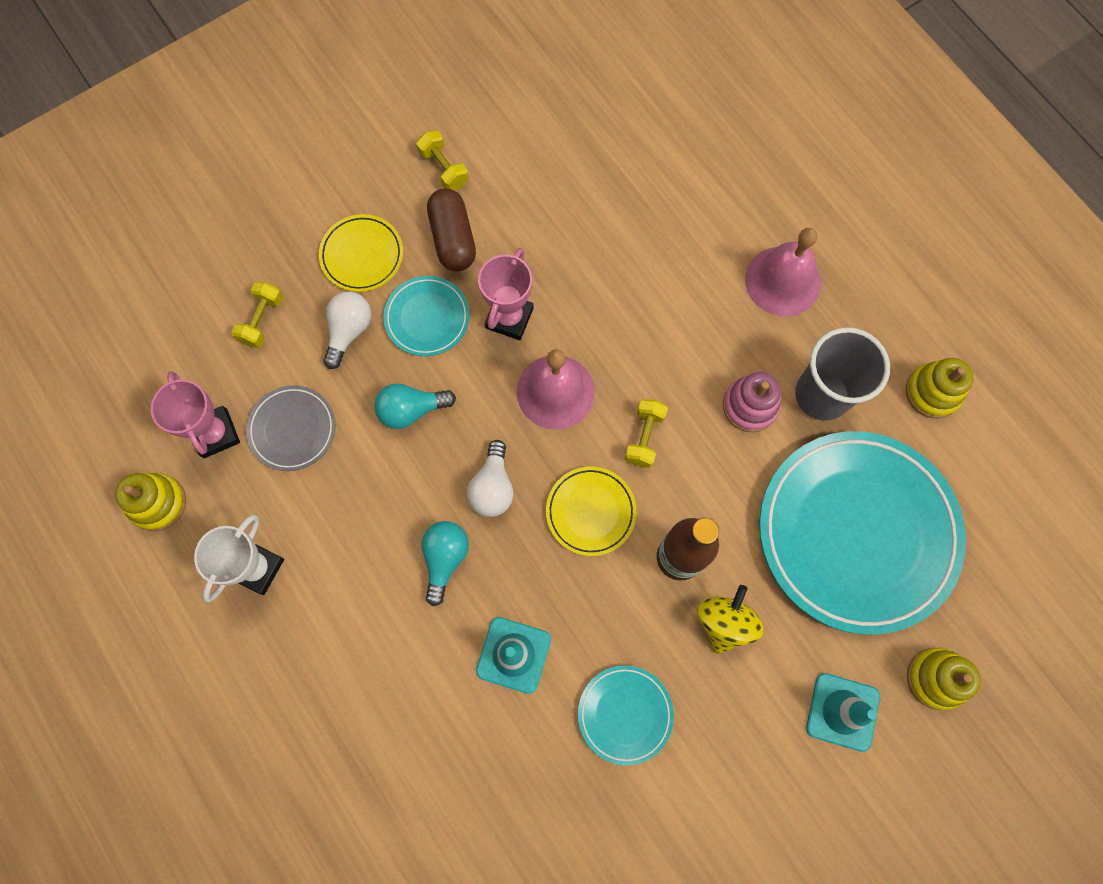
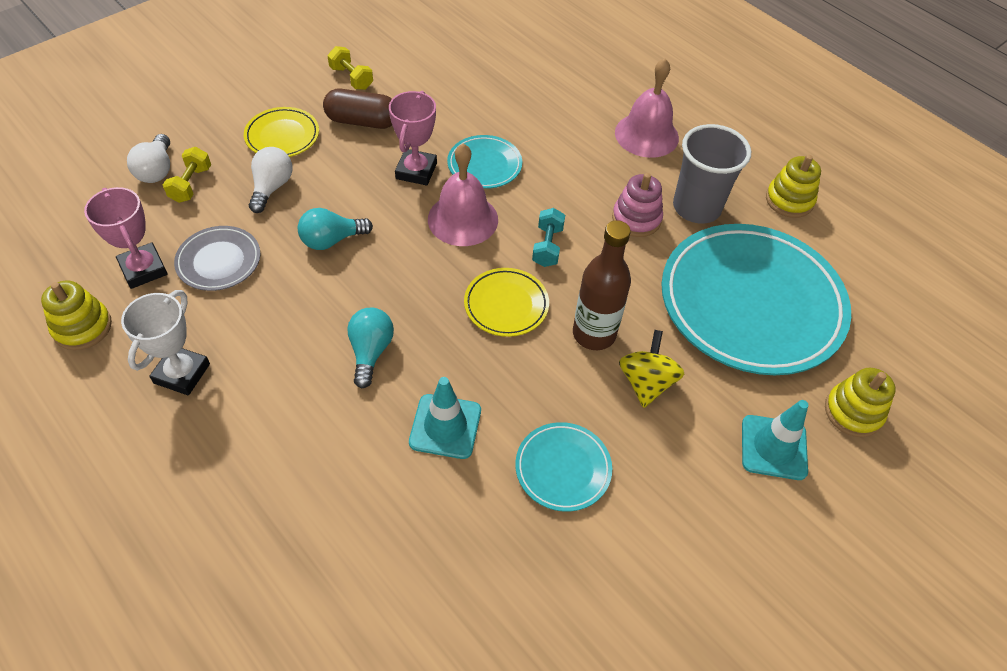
camera: 10 degrees left, 20 degrees down
(427, 318) = (342, 175): turquoise plate -> turquoise plate (484, 165)
(453, 238) = (362, 121): brown capsule -> brown capsule turned 60 degrees counterclockwise
(492, 487) = (412, 292): white light bulb -> white light bulb (156, 170)
(644, 437) = (547, 246): yellow dumbbell -> turquoise dumbbell

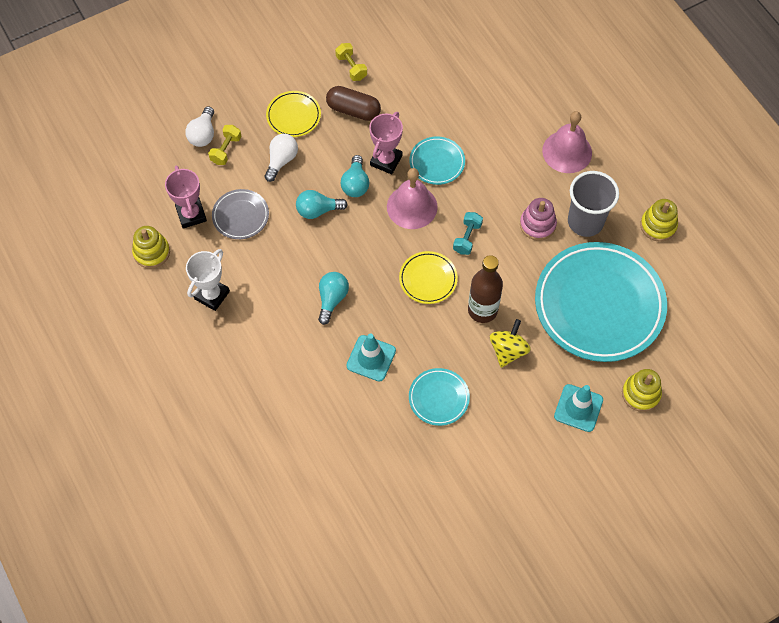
camera: 15 degrees right, 10 degrees up
(379, 202) = (355, 184): none -> turquoise light bulb

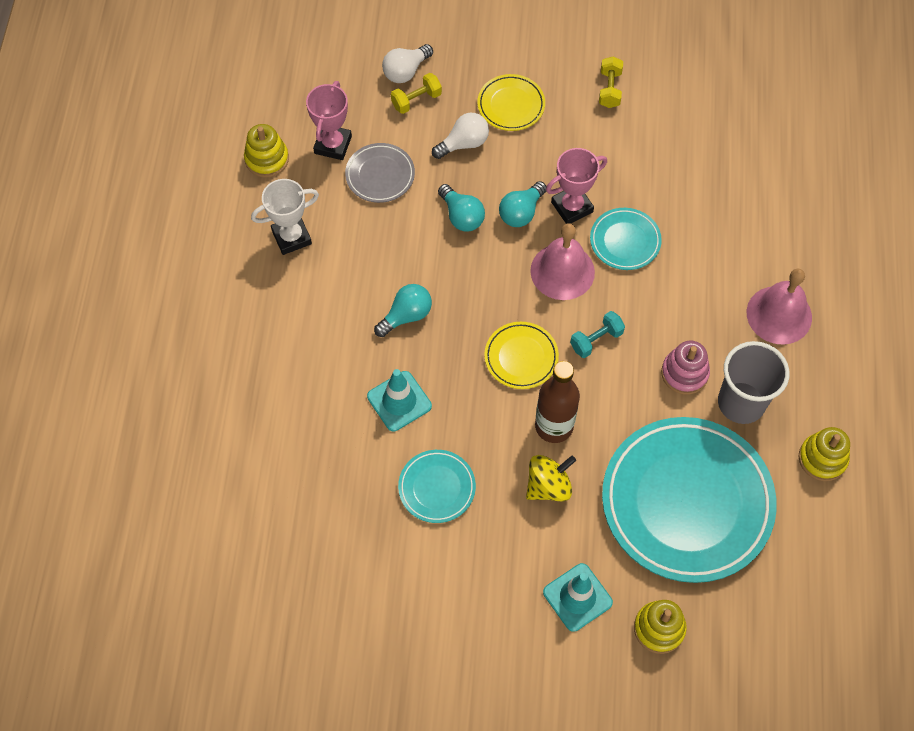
camera: 35 degrees right, 0 degrees up
(318, 210) = (461, 216): turquoise light bulb -> turquoise light bulb turned 150 degrees counterclockwise
(353, 110) = (577, 135): brown capsule -> none

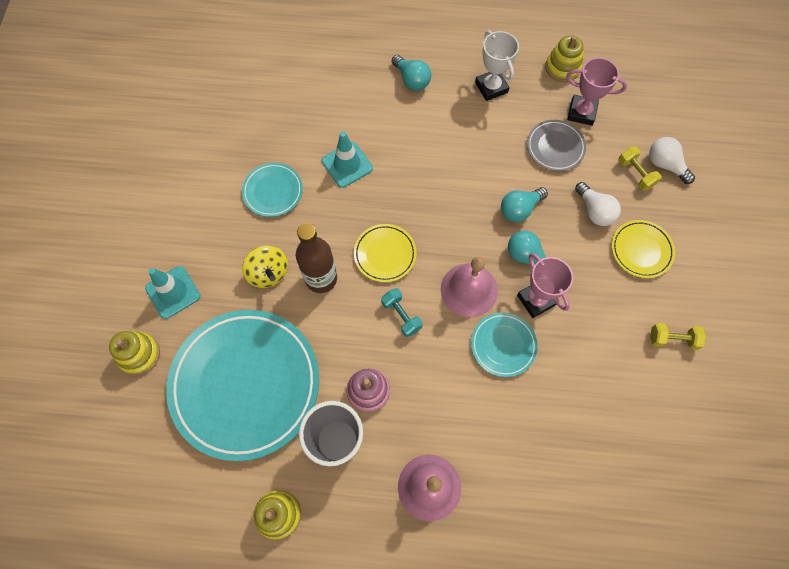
camera: 90 degrees right, 5 degrees up
(406, 316) = (422, 168): turquoise light bulb -> turquoise light bulb (411, 80)

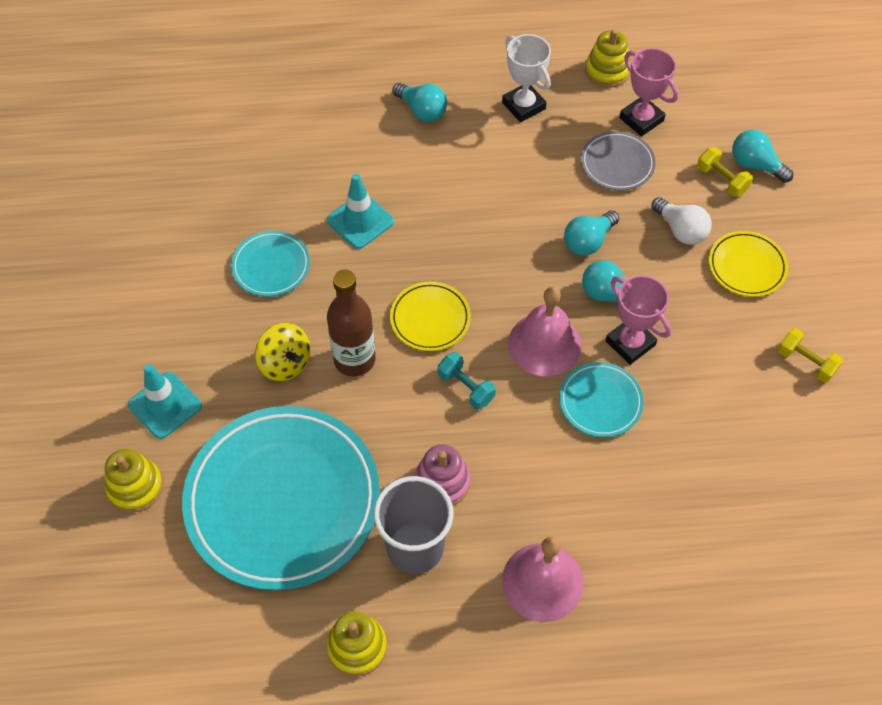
camera: 10 degrees left, 10 degrees down
(581, 112) = (641, 119): pink trophy -> pink trophy turned 45 degrees clockwise
(665, 165) = (755, 165): white light bulb -> turquoise light bulb
(672, 339) = (805, 362): yellow dumbbell -> yellow dumbbell turned 45 degrees clockwise

